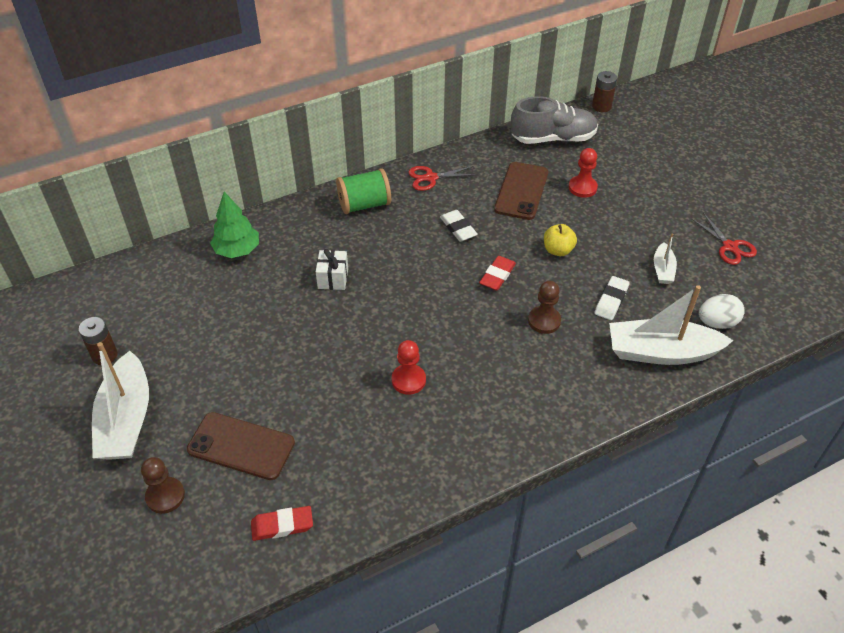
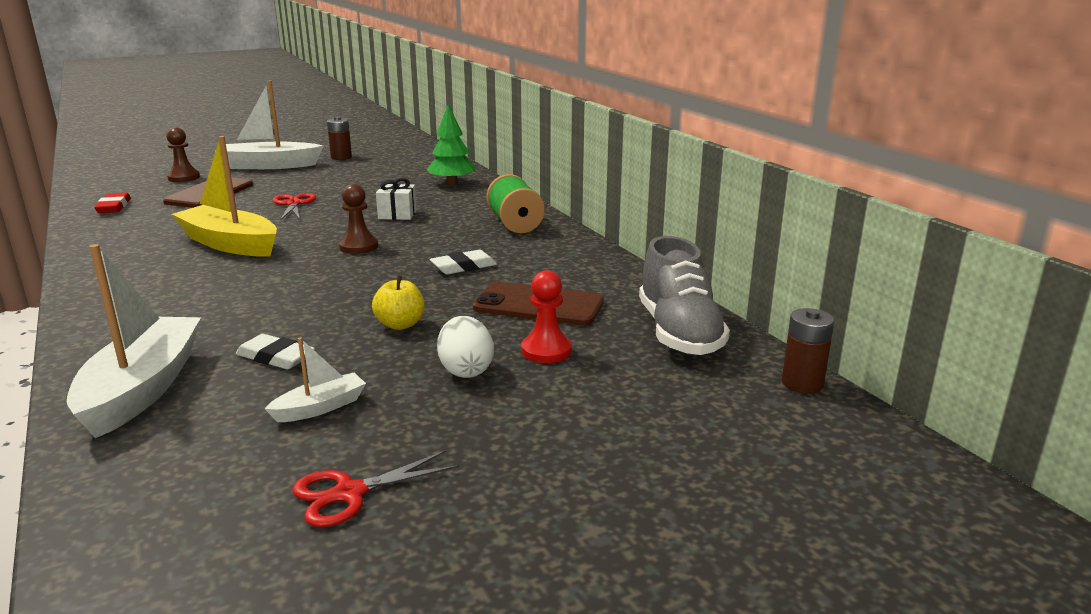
camera: 90 degrees right, 25 degrees down
(408, 380) = (230, 244): red pawn -> yellow boat
(431, 178) = (566, 253): red scissors -> red scissors (293, 204)
(497, 275) = (366, 286): red eraser -> none
(544, 321) = (267, 310): brown pawn -> brown pawn (358, 246)
(663, 269) = (320, 407): white boat -> white boat turned 135 degrees clockwise
(717, 323) = (161, 449): white egg -> white egg (466, 370)

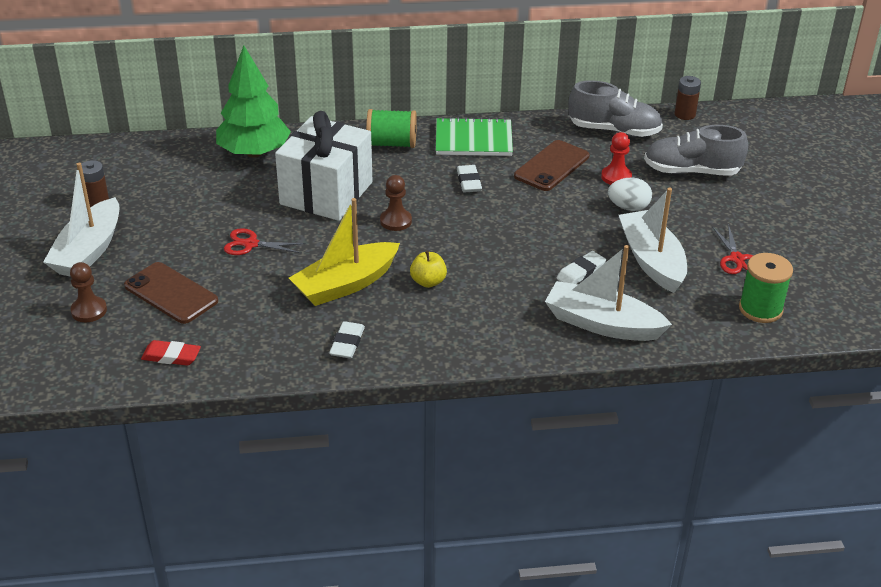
camera: 70 degrees left, 15 degrees up
(122, 259) = (347, 343): none -> white eraser
(178, 542) = (760, 309): none -> green spool
(320, 407) = (652, 260): white boat -> white boat, size x2.06
(397, 214) = (326, 193): white gift -> white gift, size x2.49
(400, 325) = (555, 221): yellow apple -> yellow apple (428, 282)
(452, 183) = (254, 153): green tree -> green tree, size x1.57
(562, 256) = (473, 140): none -> green notebook
(618, 411) = (691, 171): none -> grey shoe

